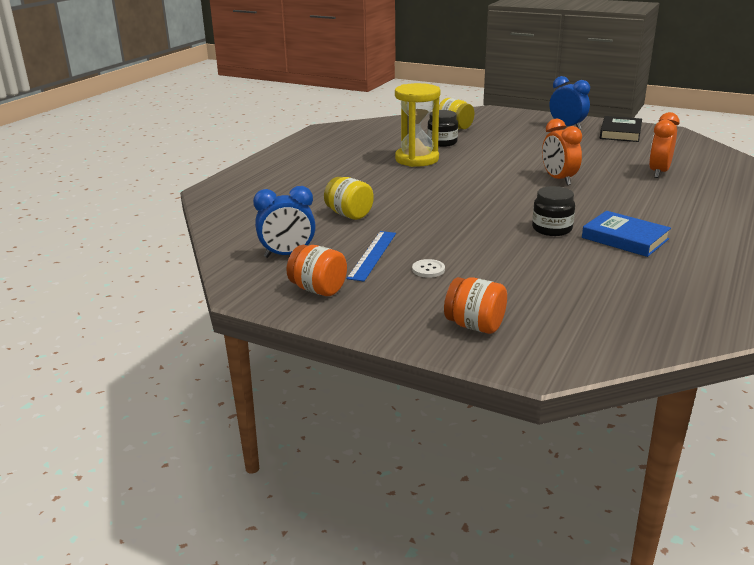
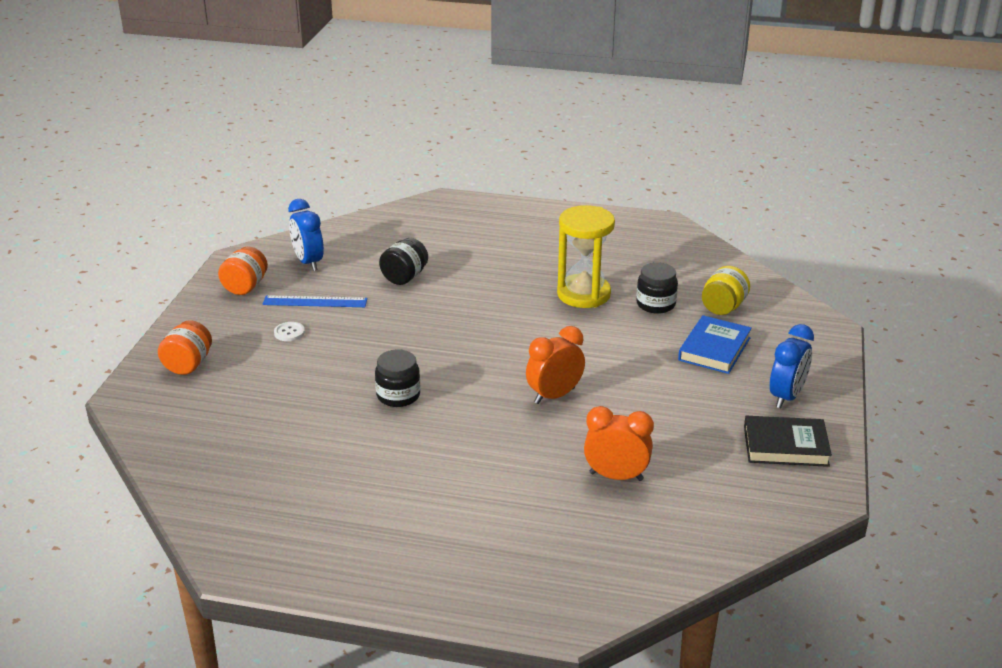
camera: 75 degrees right, 5 degrees up
(349, 215) = (404, 277): yellow jar -> black jar
(625, 238) = (383, 444): blue book -> blue book (714, 349)

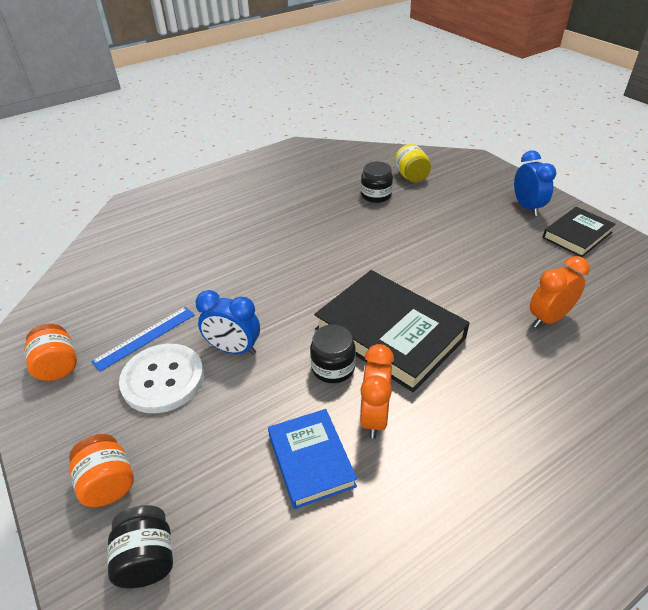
camera: 45 degrees left, 10 degrees up
(289, 332) = (163, 379): white button -> white button, size x2.46
(308, 262) = (88, 308): blue clock -> blue clock (234, 349)
(404, 277) = (189, 273): black jar -> black jar (147, 558)
(473, 403) = (389, 333): none -> black book
(554, 396) = (425, 291): orange clock -> orange clock (374, 417)
(583, 294) = (327, 213): yellow hourglass -> none
(714, 349) = (449, 203): blue book -> blue book (311, 460)

